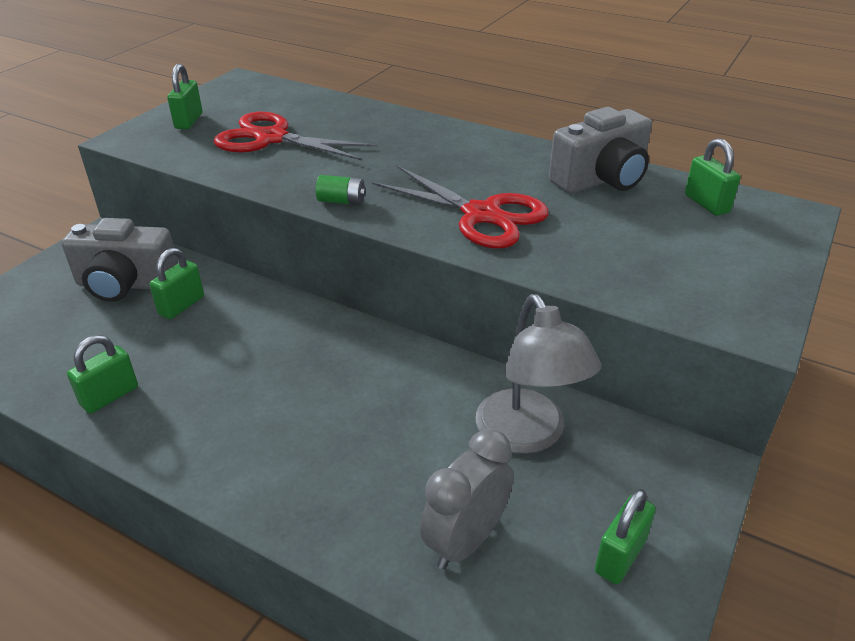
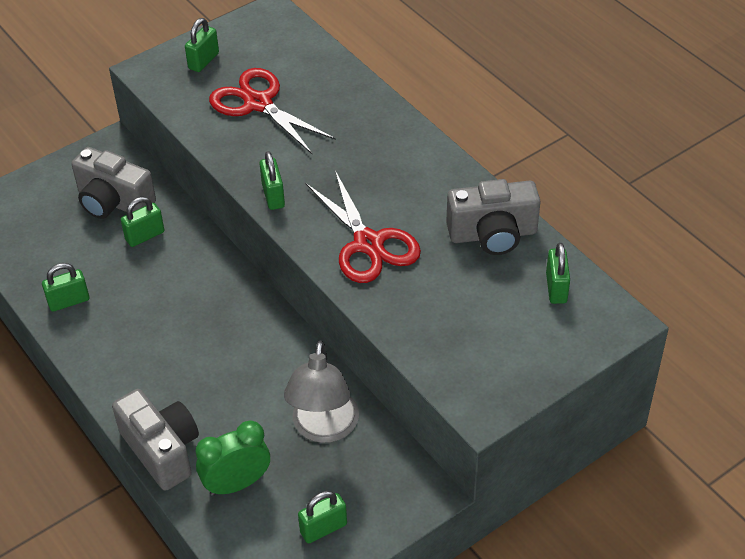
camera: 25 degrees right, 10 degrees up
(333, 534) = (162, 450): none -> grey camera
(341, 201) = (273, 196): green battery -> green padlock
(465, 541) = (237, 484): grey clock -> green clock

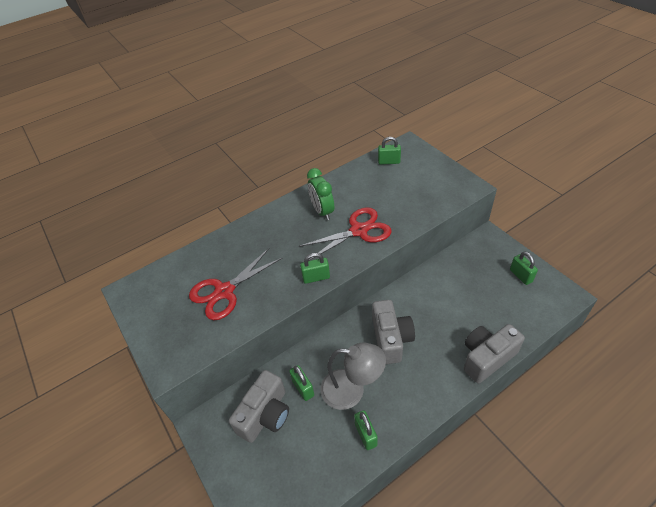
camera: 85 degrees left, 0 degrees up
(203, 61) = (168, 329): green padlock -> none
(237, 484) = (502, 316): green clock -> green clock (322, 211)
(323, 428) = (456, 278): grey lamp -> grey lamp (352, 390)
(493, 234) = (352, 182): grey camera -> grey camera (391, 339)

